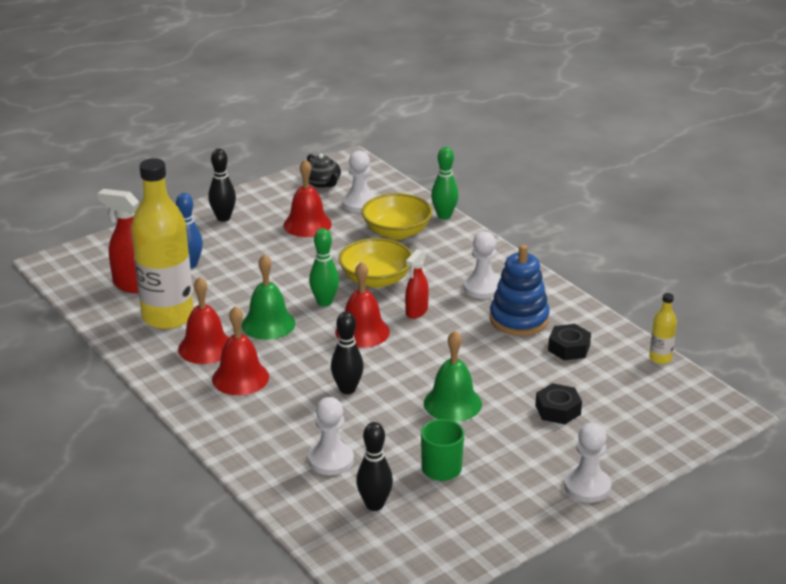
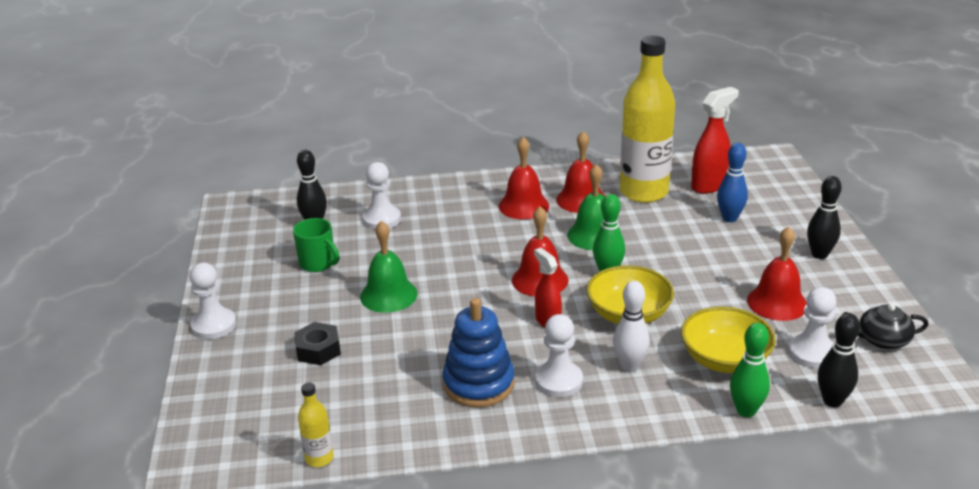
camera: 120 degrees right, 0 degrees up
(347, 389) = (460, 249): black bowling pin -> black bowling pin (832, 401)
(438, 265) = (629, 366): none -> white bowling pin
(569, 348) = (399, 398): black nut -> none

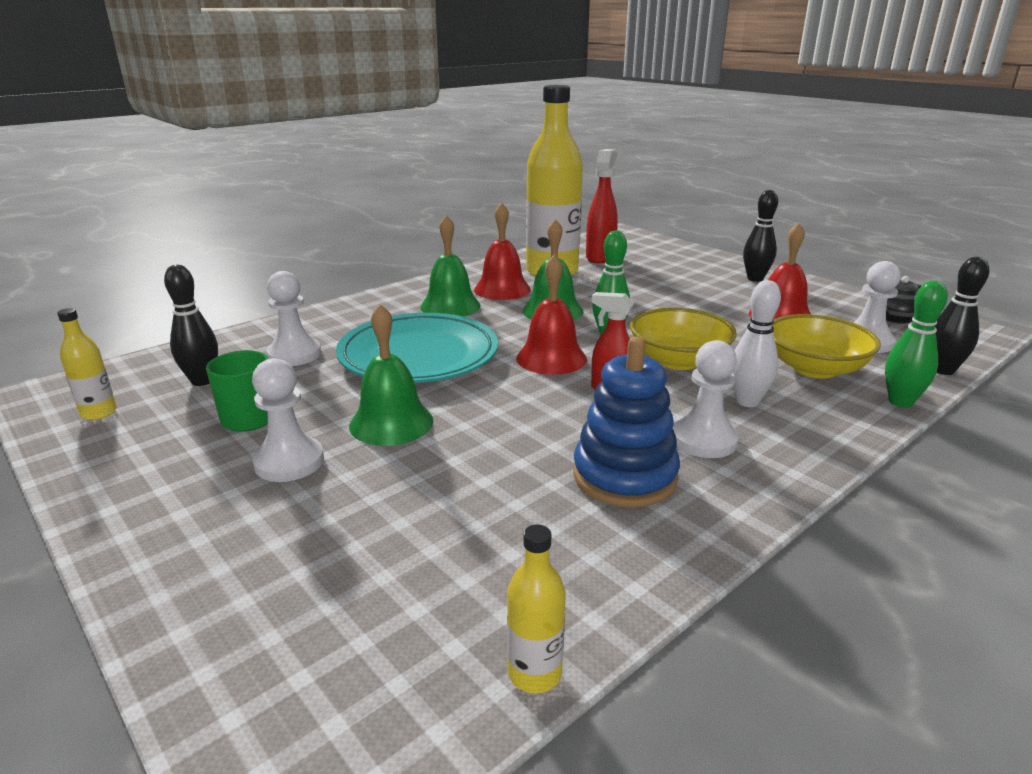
camera: 35 degrees left, 5 degrees down
(214, 325) = (140, 548): white pawn -> white pawn (289, 462)
(248, 230) = (99, 413): none -> yellow bottle
(318, 350) = (360, 517): black nut -> none
(455, 247) = (418, 356): none -> turquoise plate
(523, 206) = (450, 306): red bell -> green bell
(729, 218) = (650, 273): blue bowling pin -> none

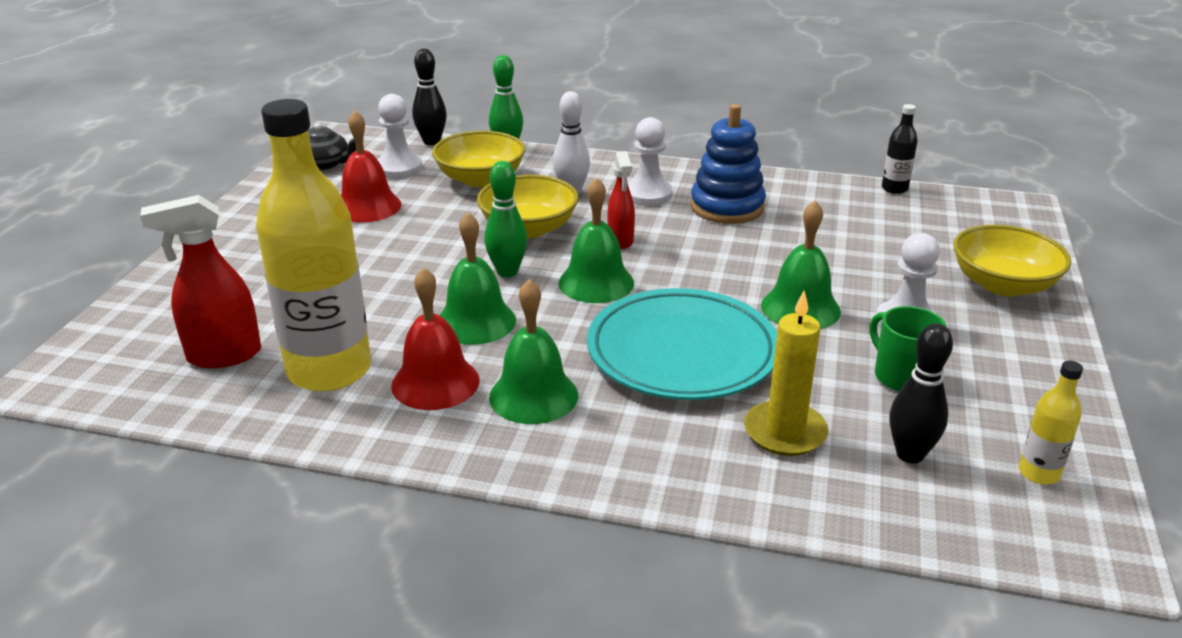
camera: 125 degrees left, 5 degrees up
(219, 575) = (1003, 284): none -> yellow bowl
(294, 354) = (785, 432): white pawn -> yellow candle
(534, 673) = (894, 189): yellow bottle -> black bottle
(551, 358) = (596, 282): red bell -> green bell
(755, 279) = (249, 236): black bowling pin -> none

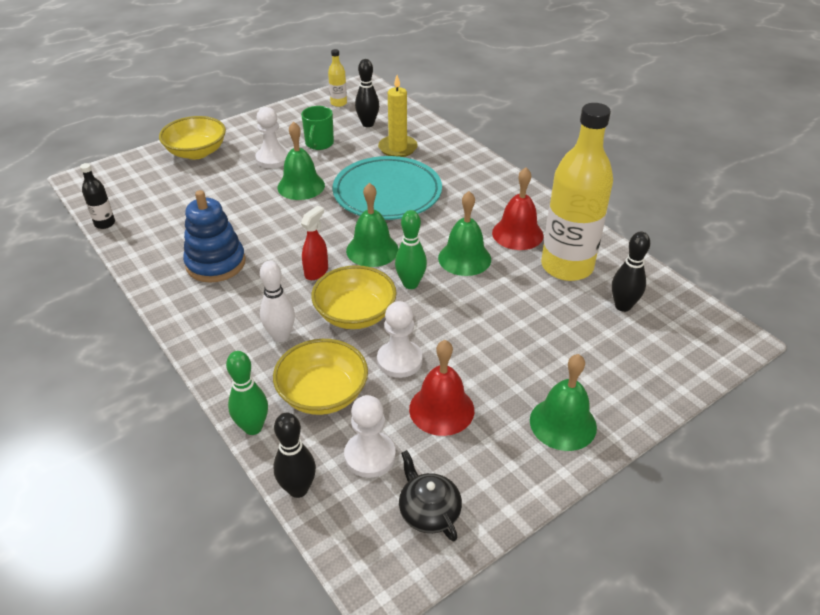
camera: 140 degrees left, 10 degrees up
(223, 355) = (623, 306): red spray bottle -> black bowling pin
(533, 396) = (478, 206): green bell -> green bell (563, 423)
(648, 194) = (239, 302): white pawn -> white pawn (399, 360)

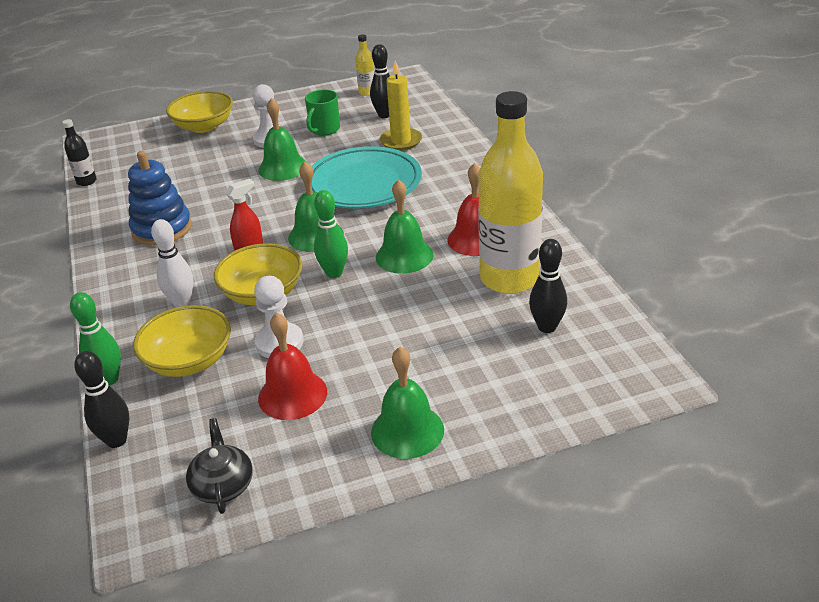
camera: 20 degrees right, 5 degrees down
(370, 456) = (198, 424): white pawn -> none

